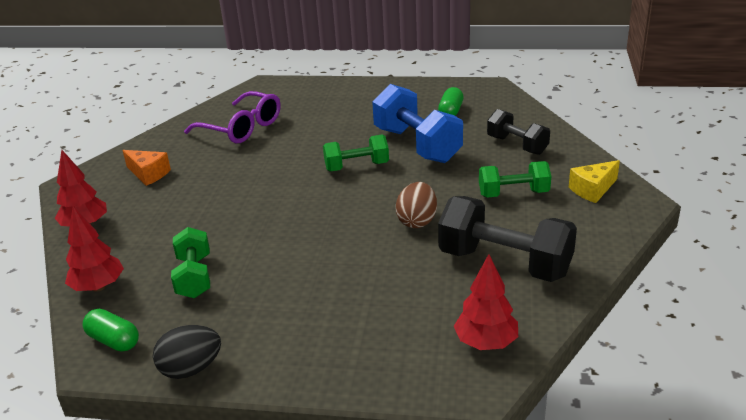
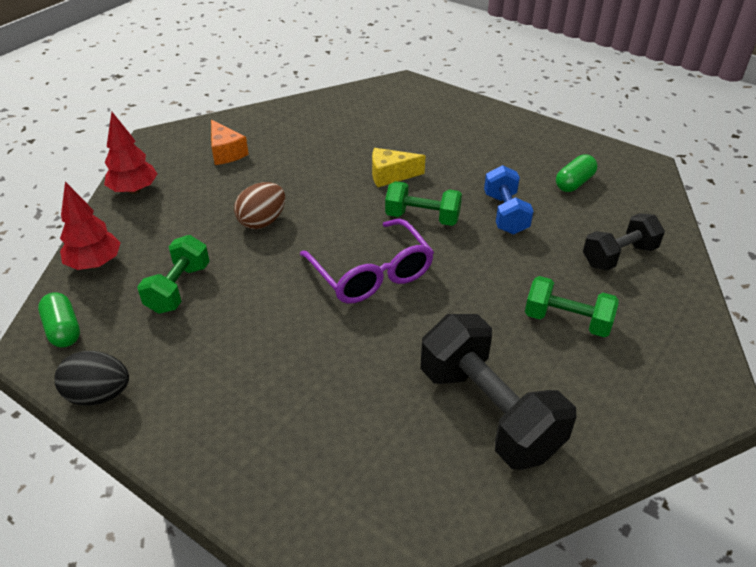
camera: 25 degrees right, 10 degrees up
(241, 128) = (346, 128): purple glasses -> purple glasses (371, 273)
(417, 145) = (505, 214): blue dumbbell -> blue dumbbell, size x0.60
(417, 221) = (434, 313): brown egg -> brown egg (262, 221)
(486, 343) = (391, 509): red tree -> none
(517, 145) = (619, 256): black dumbbell -> black dumbbell turned 75 degrees clockwise
(593, 190) = (667, 355): yellow cheese -> yellow cheese (390, 175)

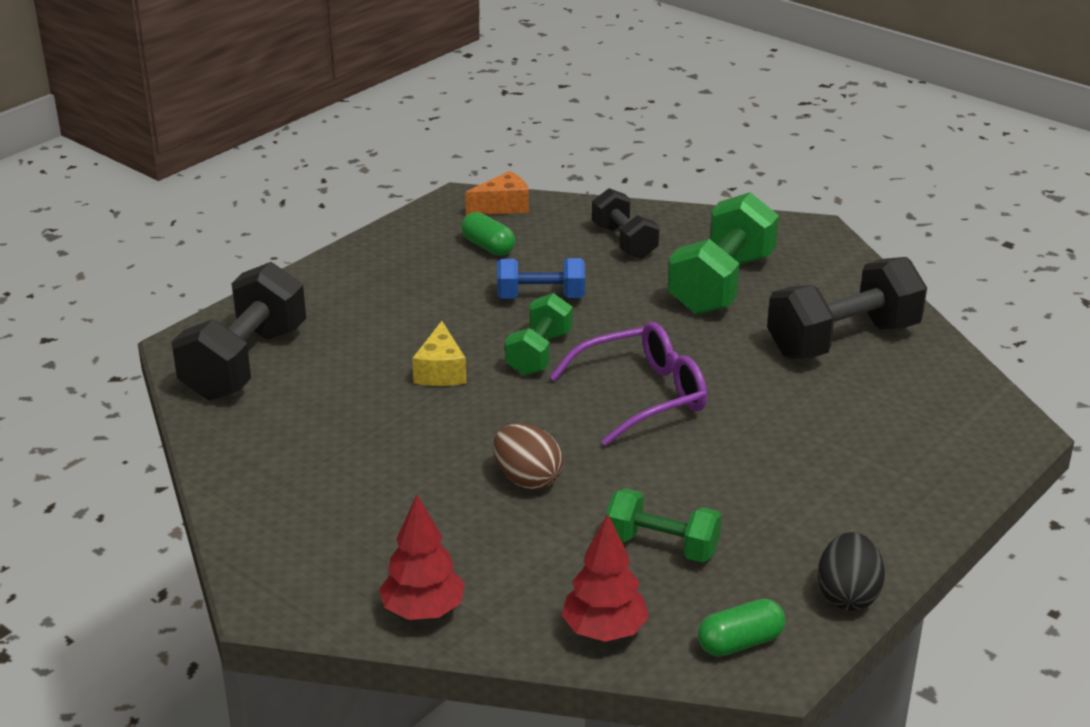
camera: 85 degrees left, 10 degrees down
(226, 152) = (338, 519): orange cheese -> orange cheese (503, 206)
(387, 103) = (245, 363): none -> black dumbbell
(567, 321) = (722, 284): green dumbbell -> green dumbbell, size x1.65

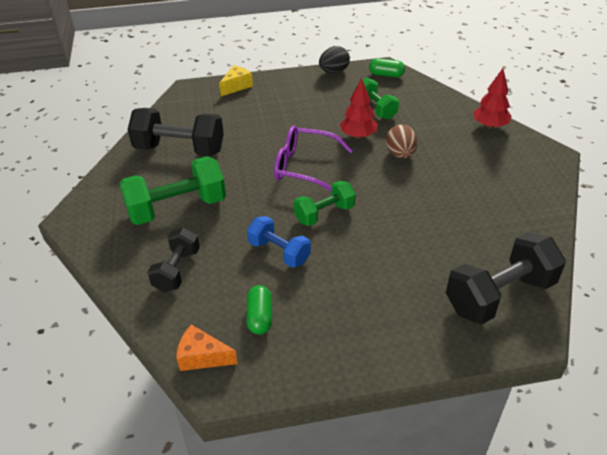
camera: 140 degrees left, 10 degrees up
(441, 371) = (386, 229): yellow cheese -> yellow cheese (236, 86)
(604, 631) = (427, 94): red tree -> red tree (358, 136)

